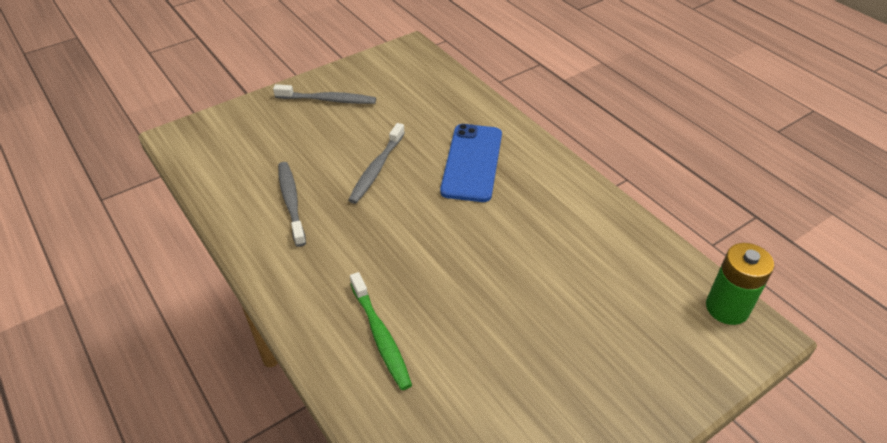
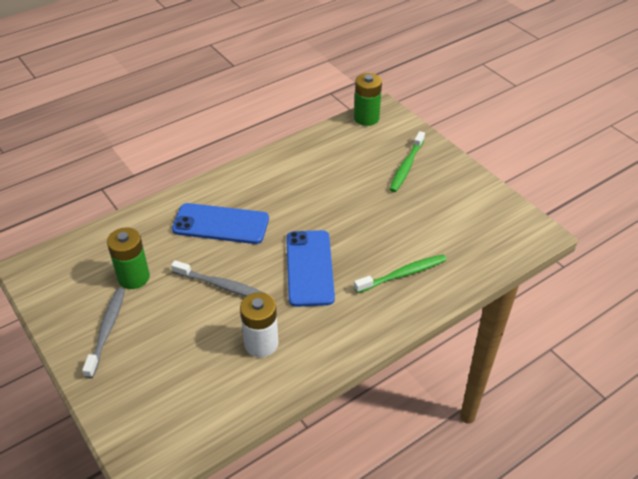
camera: 90 degrees left, 0 degrees up
(291, 202) = (261, 343): grey toothbrush -> white battery
(393, 108) = (134, 277): none -> green battery
(398, 240) = (309, 268): none -> blue phone
(614, 356) = (406, 166): none -> green toothbrush

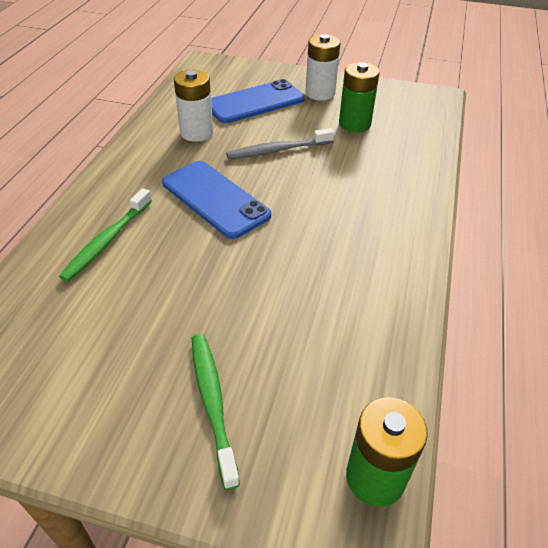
camera: 140 degrees right, 0 degrees up
(107, 330) = (320, 93): grey toothbrush -> white battery
(221, 224) = (350, 192): blue phone -> blue phone (255, 102)

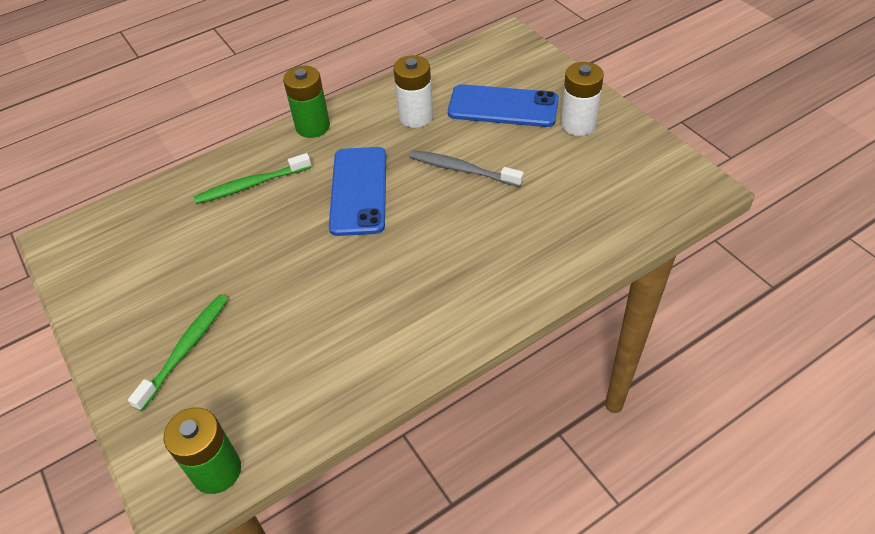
camera: 45 degrees right, 5 degrees up
(354, 124) = (568, 177): green battery -> green battery (312, 126)

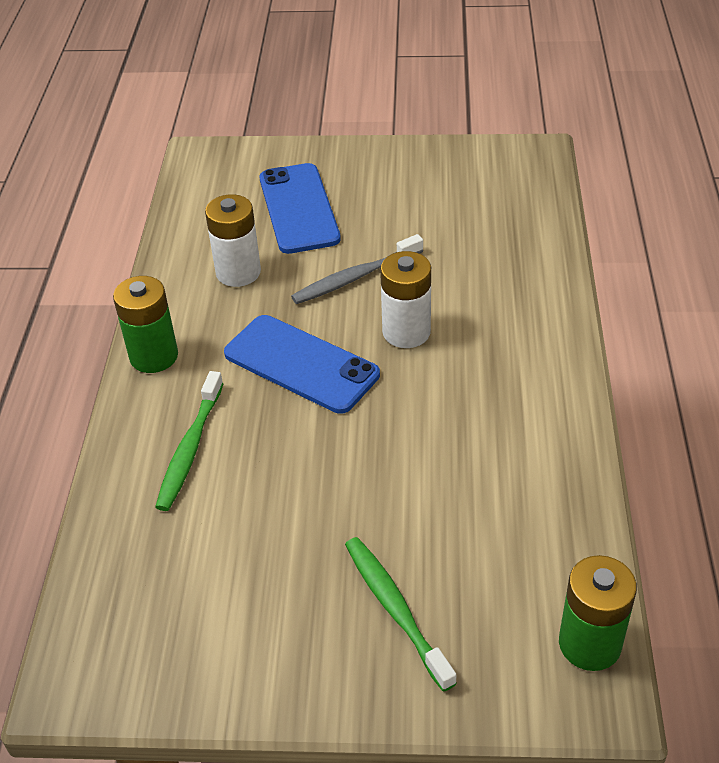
camera: 55 degrees left, 5 degrees down
(503, 106) = (298, 209): blue phone -> blue phone turned 60 degrees counterclockwise
(578, 124) = (380, 177): white battery -> white battery (406, 332)

